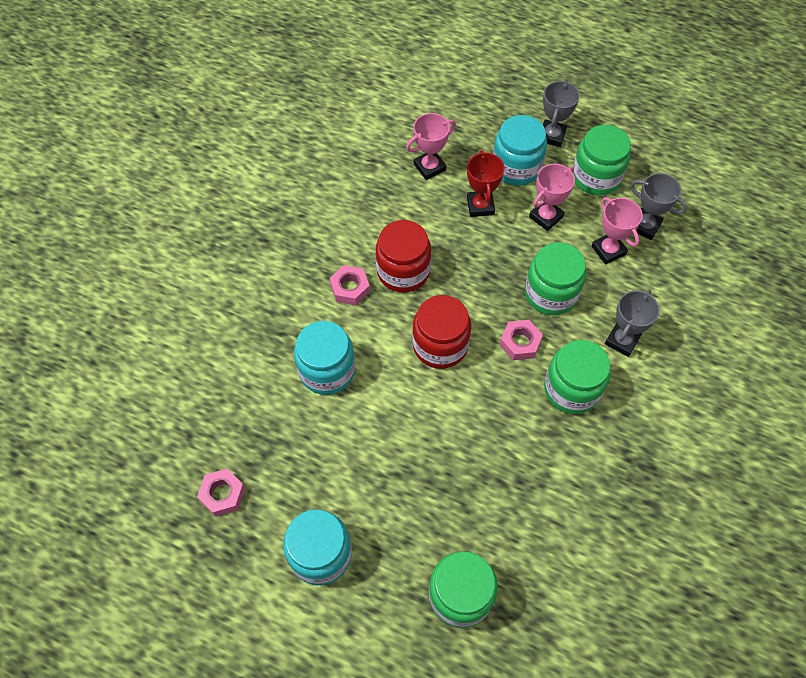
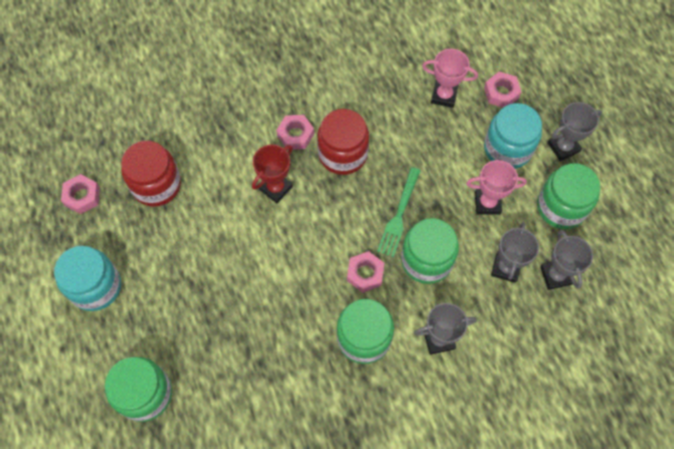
camera: 45 degrees right, 5 degrees up
(327, 370) = (222, 176): turquoise jar -> none
(440, 345) = (310, 226): red jar -> red jar (156, 185)
(468, 132) = (501, 93): none -> pink nut
(480, 206) = (448, 154): red trophy -> red trophy (276, 188)
(496, 279) = (399, 215): none -> green fork
(608, 250) = (505, 268): pink trophy -> grey trophy

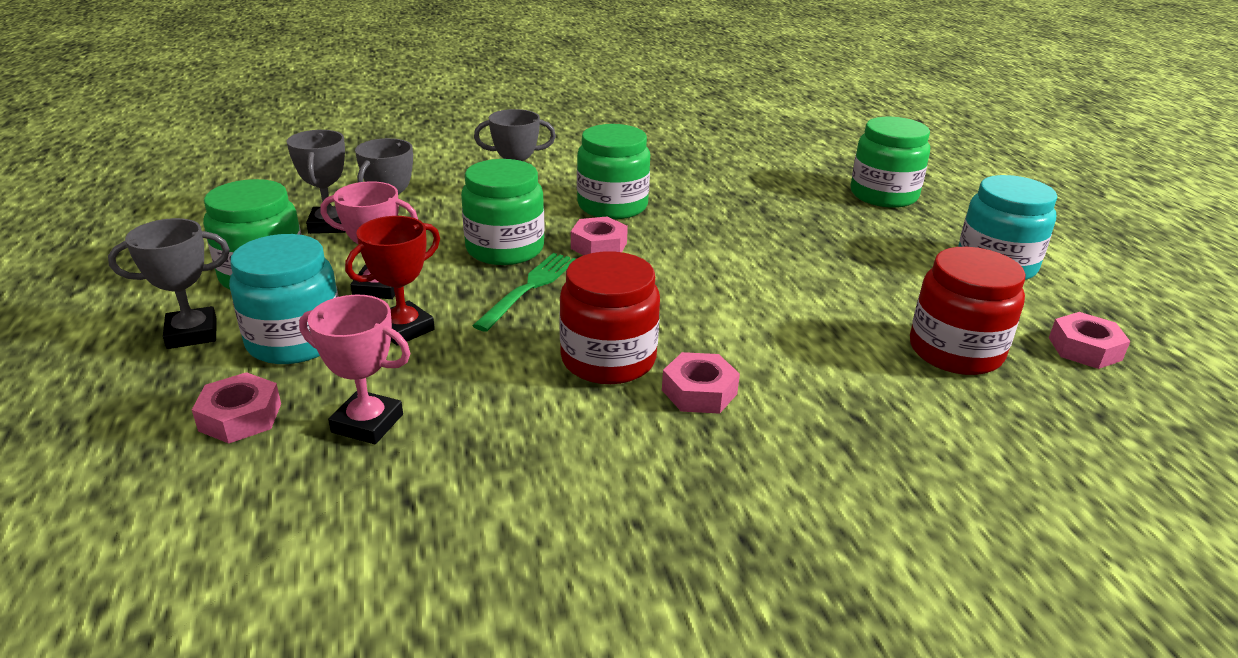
camera: 175 degrees left, 35 degrees down
(276, 188) = (735, 330): red trophy -> red trophy (404, 329)

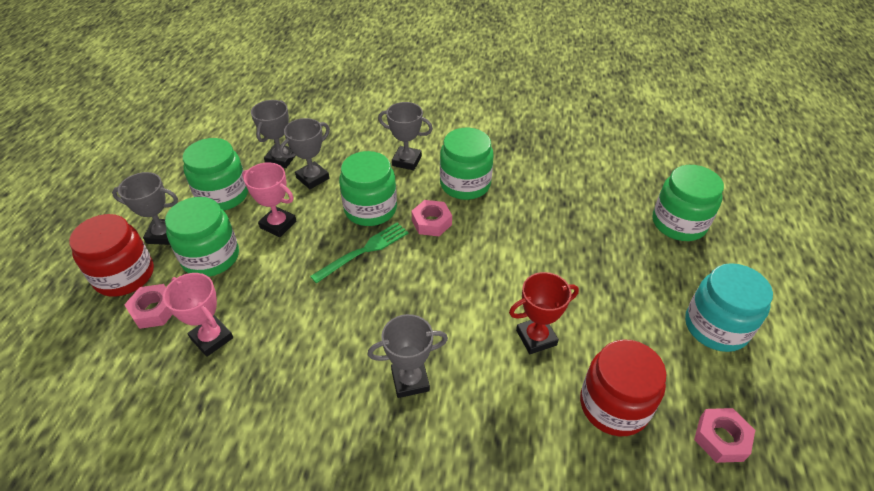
camera: 25 degrees right, 15 degrees up
(295, 341) = (211, 257): turquoise jar -> green jar
(404, 329) = (272, 265): red trophy -> red trophy (536, 337)
(608, 359) = (373, 332): red jar -> red jar (124, 275)
(699, 392) = (410, 380): pink nut -> grey trophy

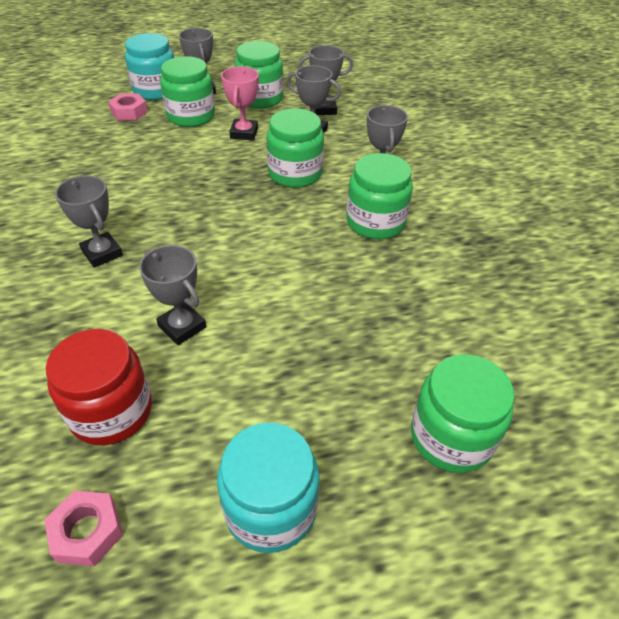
camera: 65 degrees right, 0 degrees up
(124, 275) = (156, 90): red jar -> turquoise jar
(212, 338) = (112, 143): pink trophy -> none
(364, 250) = (240, 185): green fork -> none
(431, 222) = (302, 214): pink nut -> none
(536, 337) = (182, 326): red trophy -> grey trophy

